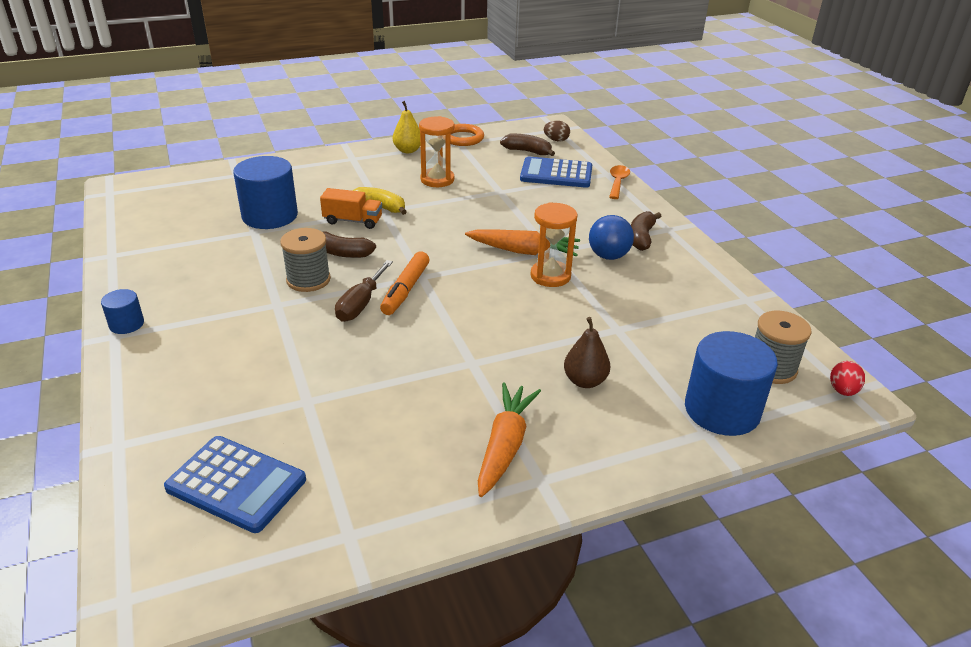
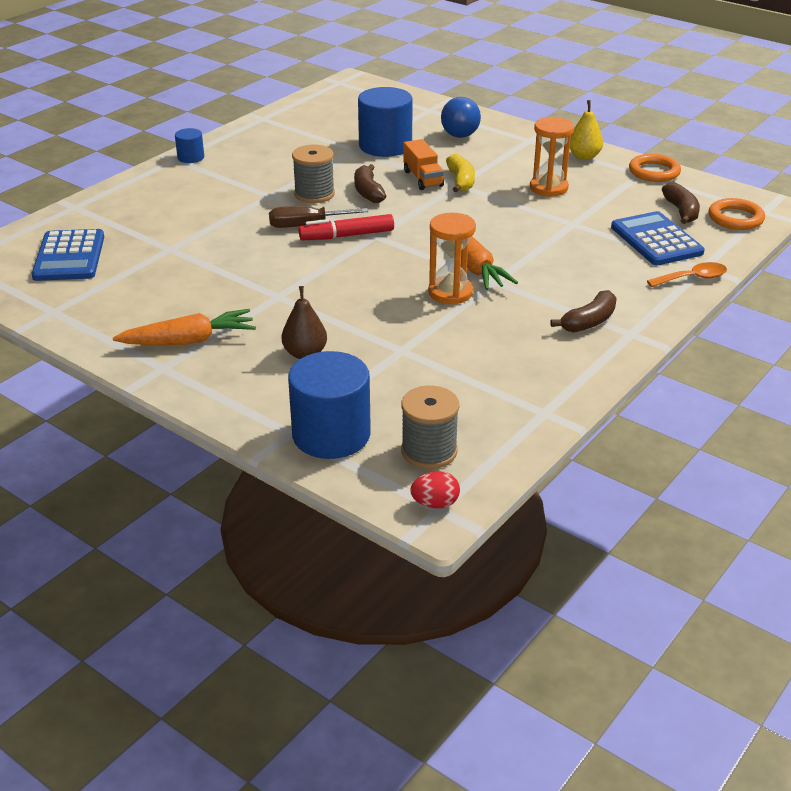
camera: 60 degrees right, 0 degrees up
(405, 290) = (347, 236): orange marker -> red marker
(556, 140) = (735, 218): brown egg -> orange ring
(608, 256) = (526, 313): blue ball -> blue ball (460, 135)
(641, 237) = (589, 322): brown banana -> brown banana turned 150 degrees clockwise

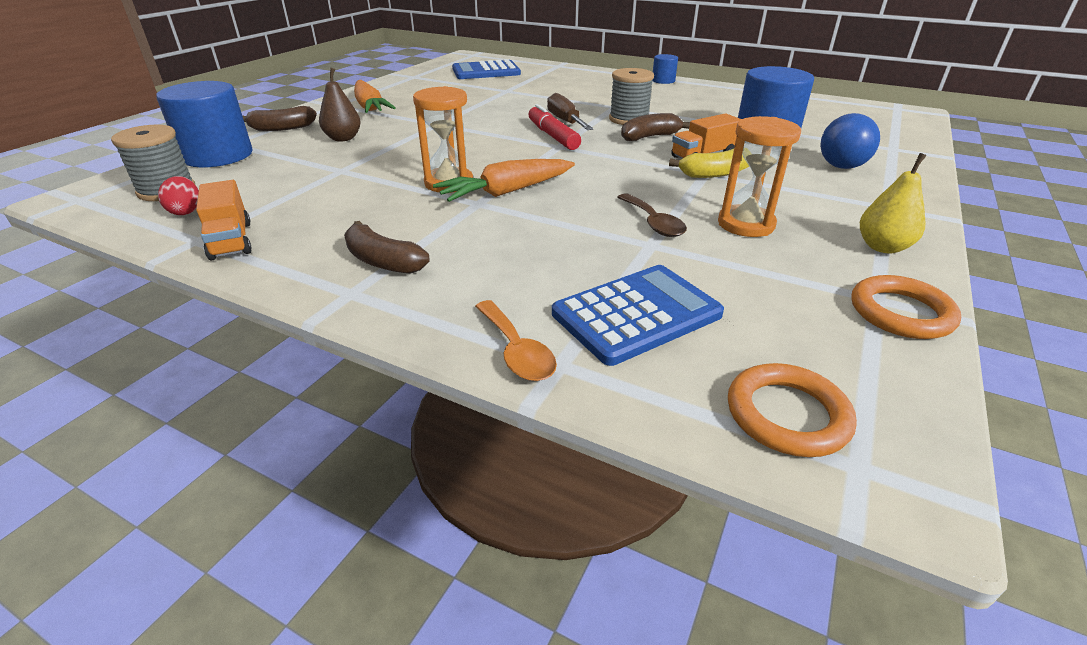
camera: 80 degrees right, 0 degrees up
(435, 504) = (86, 197): red egg -> red egg (186, 211)
(542, 217) = (653, 223): none -> brown spoon
(548, 393) = (231, 240): none -> orange truck
(681, 211) = (763, 342): brown banana -> brown banana (282, 128)

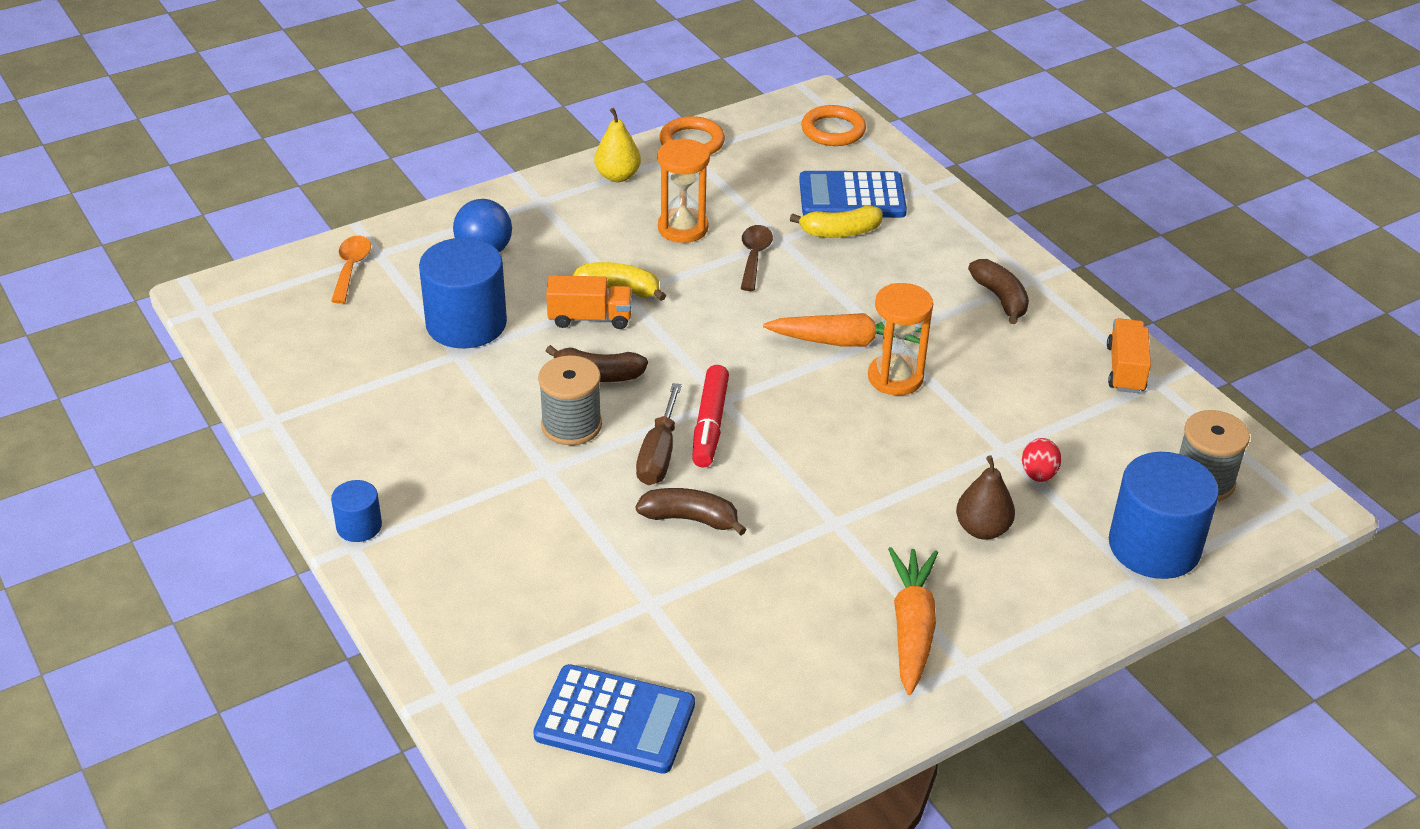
camera: 150 degrees left, 5 degrees up
(186, 211) = (1174, 431): red egg -> red egg (1038, 474)
(282, 128) = (1064, 601): brown banana -> brown banana (690, 519)
(516, 351) = (944, 203): orange spoon -> orange spoon (351, 268)
(603, 269) = (840, 232): none -> yellow banana

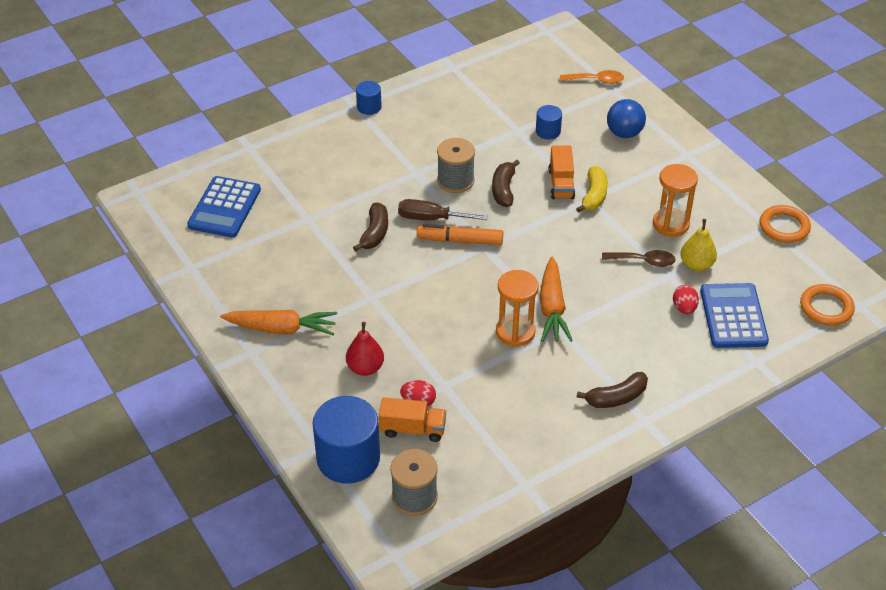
camera: 90 degrees right, 5 degrees up
(466, 324) = (548, 131): blue cylinder -> blue cylinder, size x0.49
(617, 176) = (728, 190): yellow pear -> yellow pear (696, 265)
(710, 424) = (460, 240): red marker -> orange marker
(840, 232) = (684, 308): yellow banana -> red egg
(982, 529) = (365, 368): brown pear -> red pear
(1125, 369) = (538, 466): orange truck -> orange truck (413, 429)

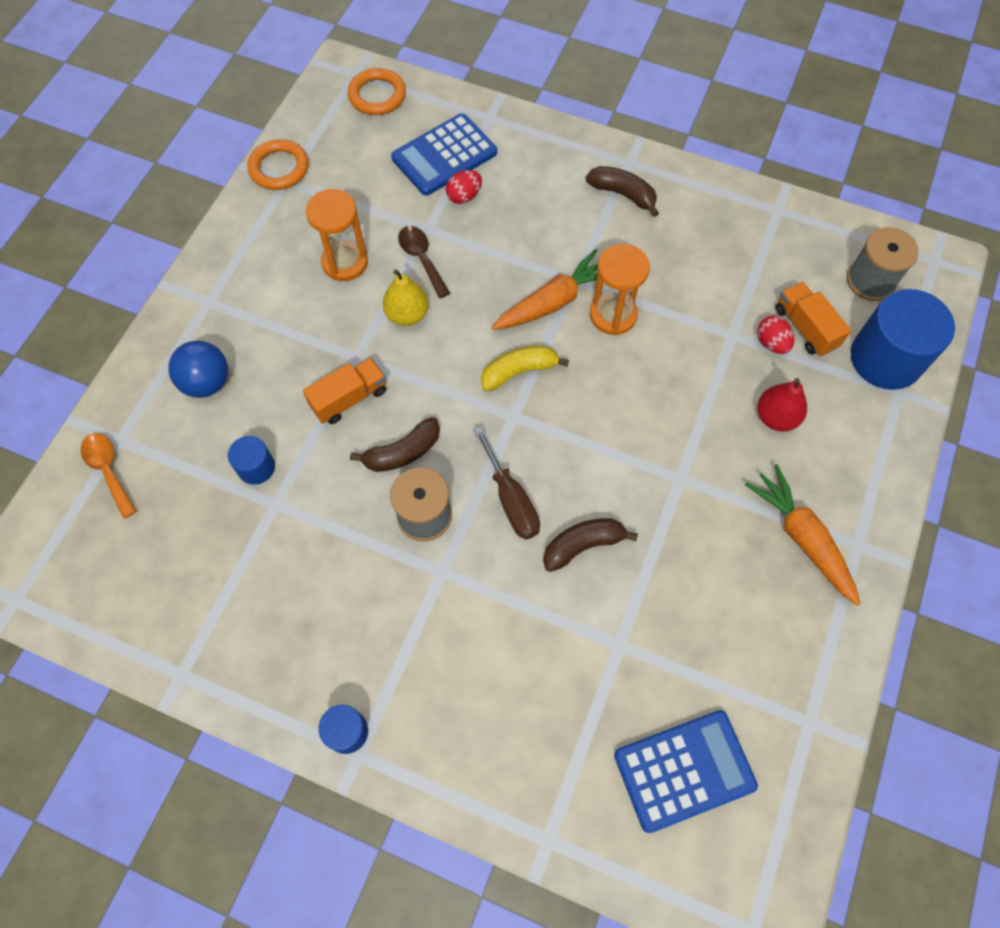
camera: 125 degrees left, 20 degrees up
(460, 240) = (523, 445): orange marker -> none
(594, 195) = (347, 355): yellow banana -> yellow banana (519, 371)
(696, 265) = (393, 213): yellow pear -> yellow pear (407, 314)

